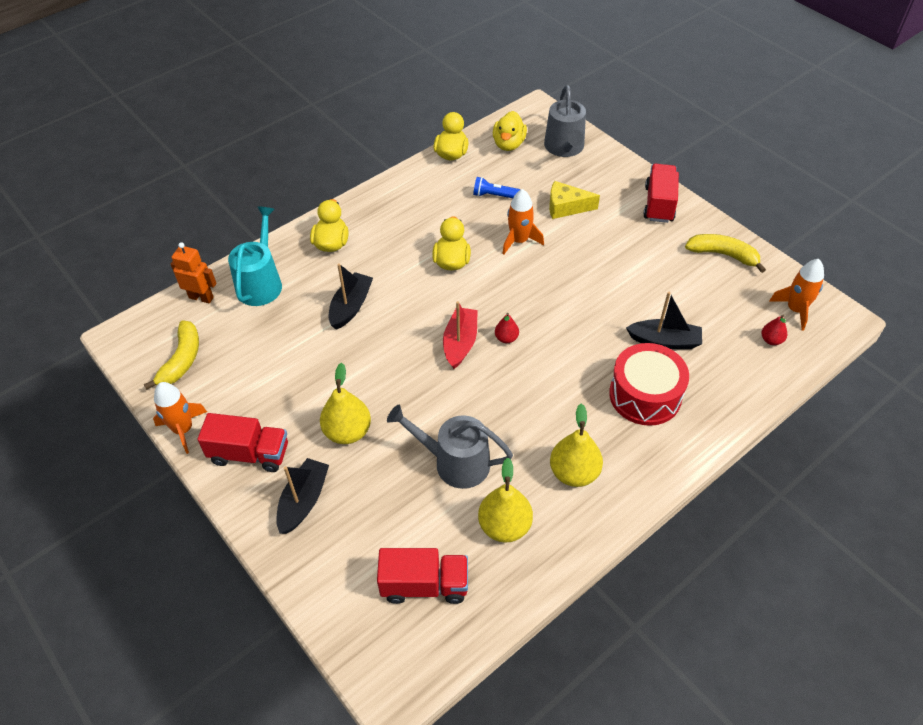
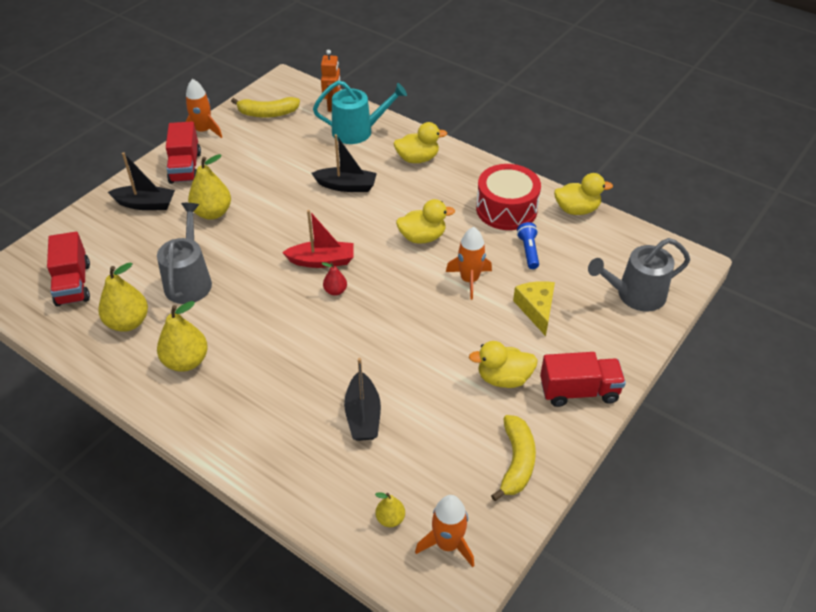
camera: 75 degrees right, 5 degrees down
(508, 144) = (616, 249): yellow duck -> yellow duck (503, 378)
(645, 395) = (286, 405): red drum -> red drum (506, 209)
(771, 340) = (390, 519): red pear -> yellow pear

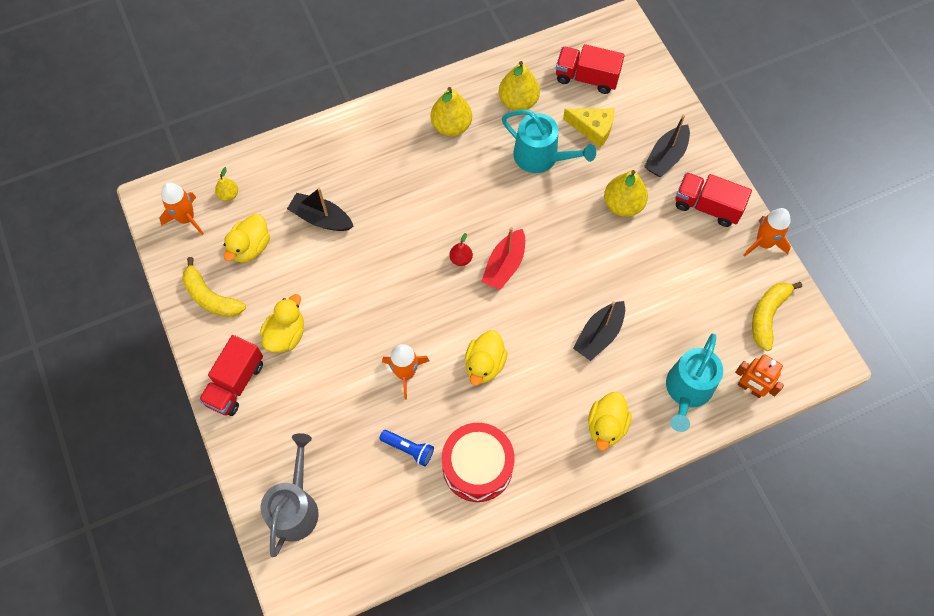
camera: 120 degrees right, 20 degrees up
(189, 281) = (541, 157): grey watering can -> turquoise watering can
(536, 309) = (336, 408): yellow cheese -> yellow cheese (592, 129)
(577, 209) = (435, 537): yellow duck -> yellow duck (250, 247)

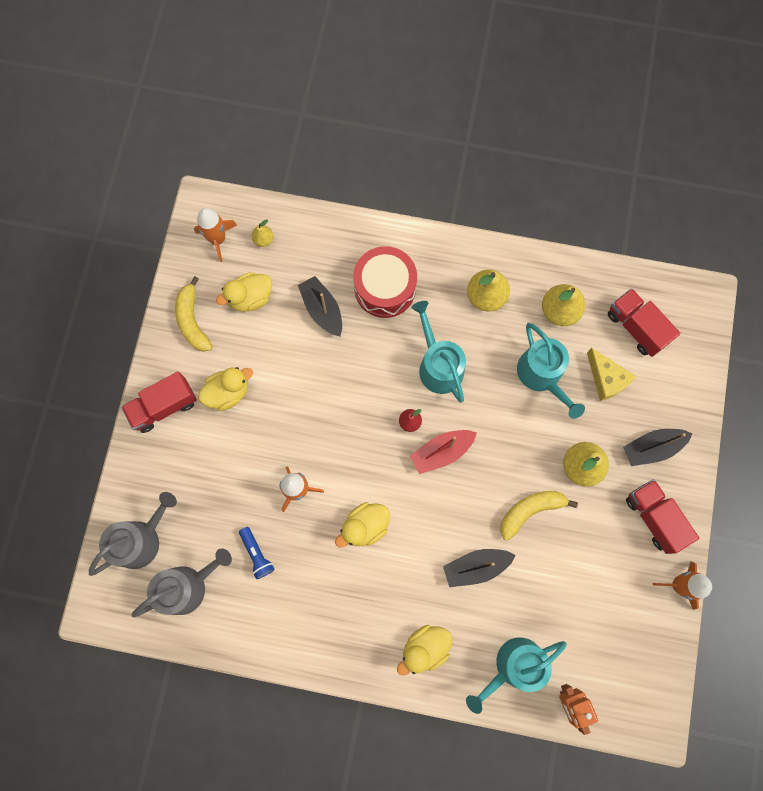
camera: 35 degrees right, 10 degrees up
(366, 517) = (187, 586): none -> grey watering can
(452, 201) = (438, 365): none -> turquoise watering can
(477, 467) = (299, 607): red drum -> red drum (385, 288)
(767, 315) = (632, 651): yellow banana -> yellow banana (530, 511)

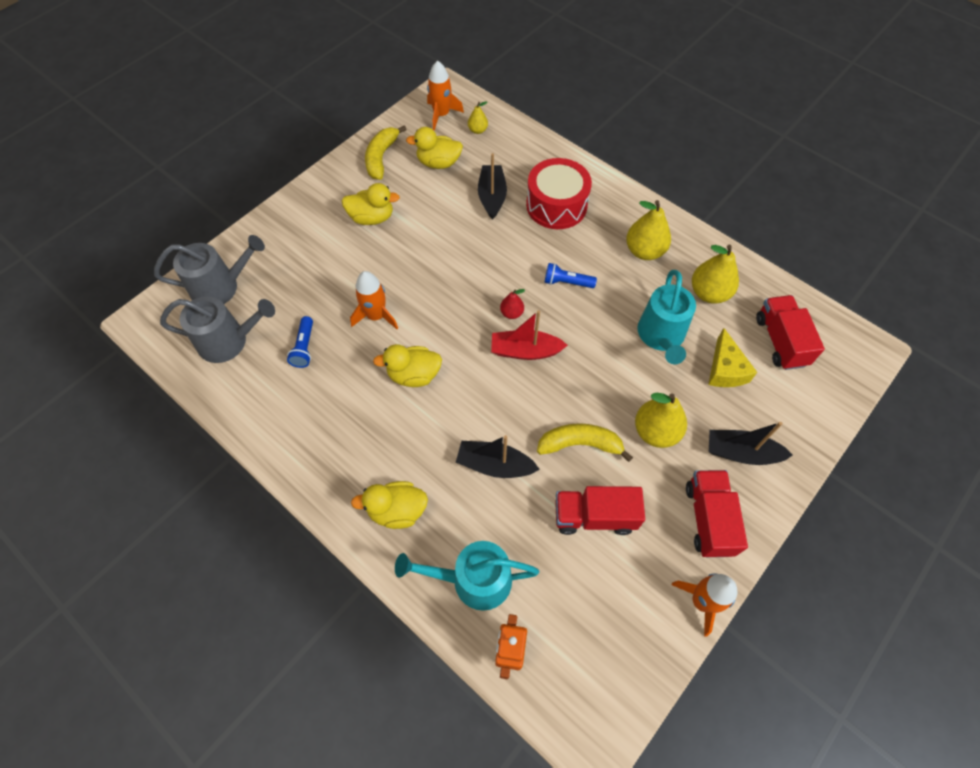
camera: 30 degrees right, 15 degrees down
(164, 406) = (314, 203): red truck -> red truck (594, 516)
(438, 365) = (567, 282): turquoise watering can -> blue flashlight

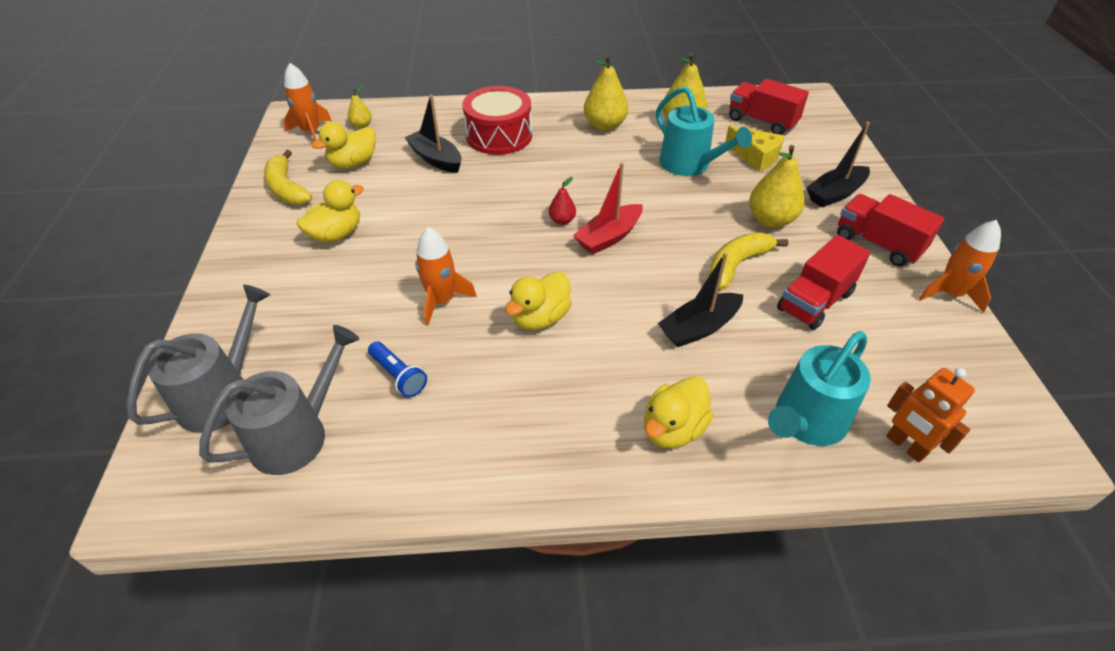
camera: 45 degrees left, 15 degrees down
(567, 282) = (576, 176): blue flashlight -> none

